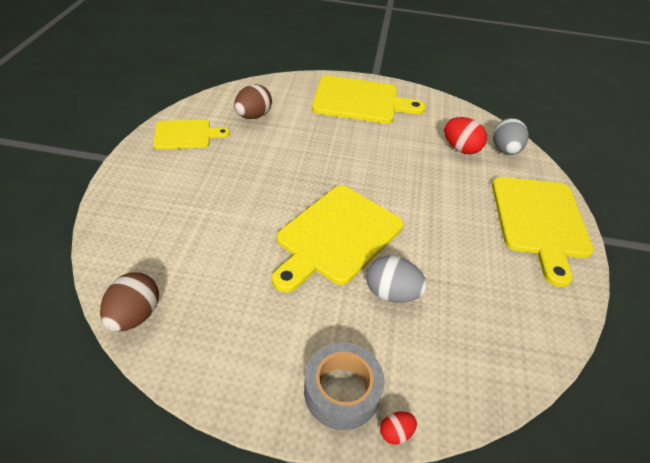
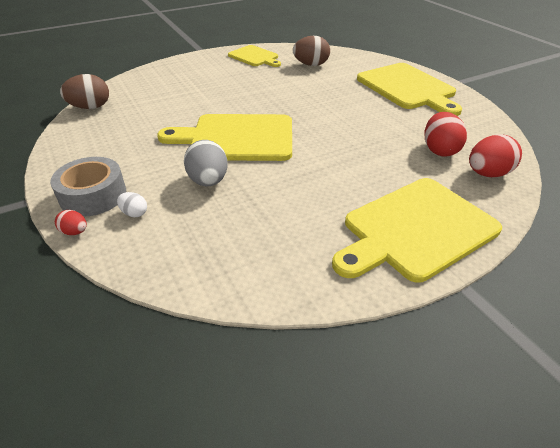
camera: 55 degrees right, 5 degrees down
(400, 370) = (134, 213): none -> white egg
(505, 150) = (487, 174): grey egg -> red egg

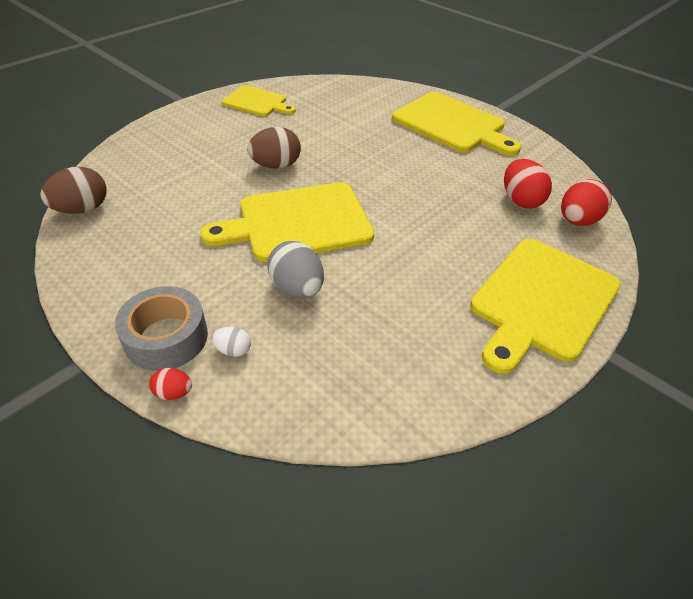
camera: 20 degrees left, 5 degrees up
(311, 65) = (331, 106): brown egg -> brown egg (276, 166)

